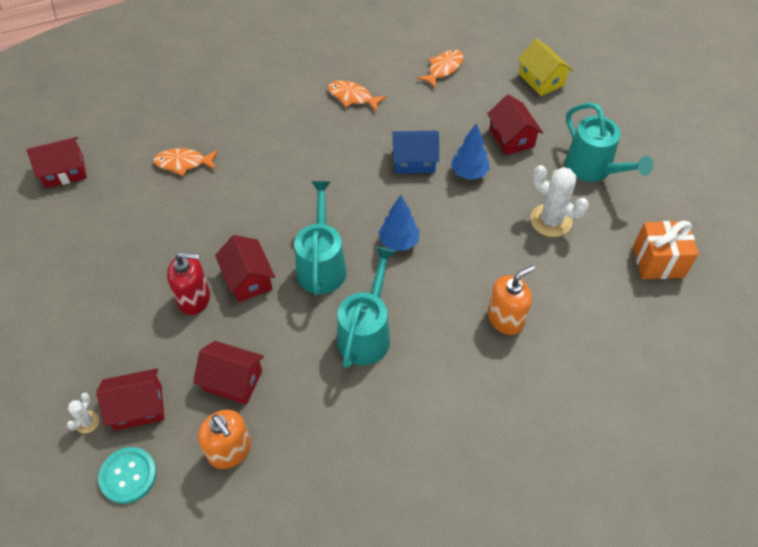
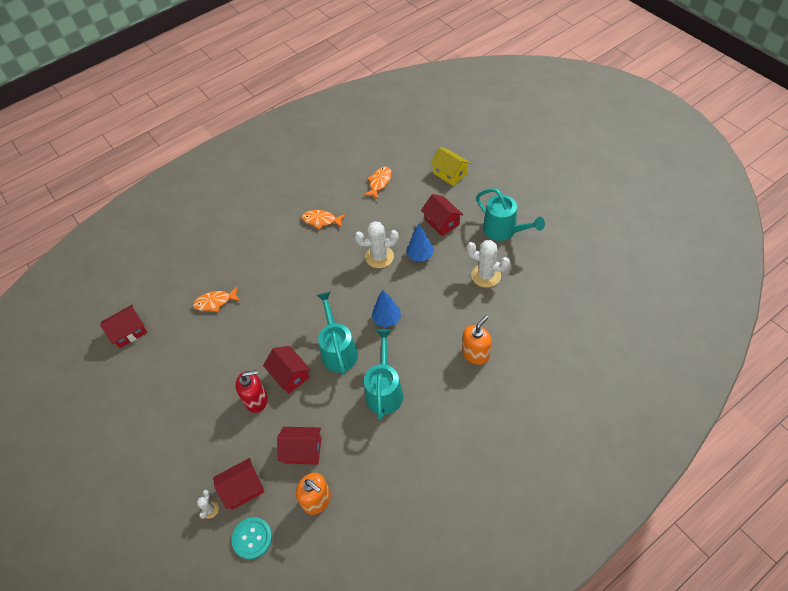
camera: 10 degrees left, 0 degrees up
(414, 161) = (379, 257): blue house -> white cactus
(658, 262) = (565, 285): orange gift -> none

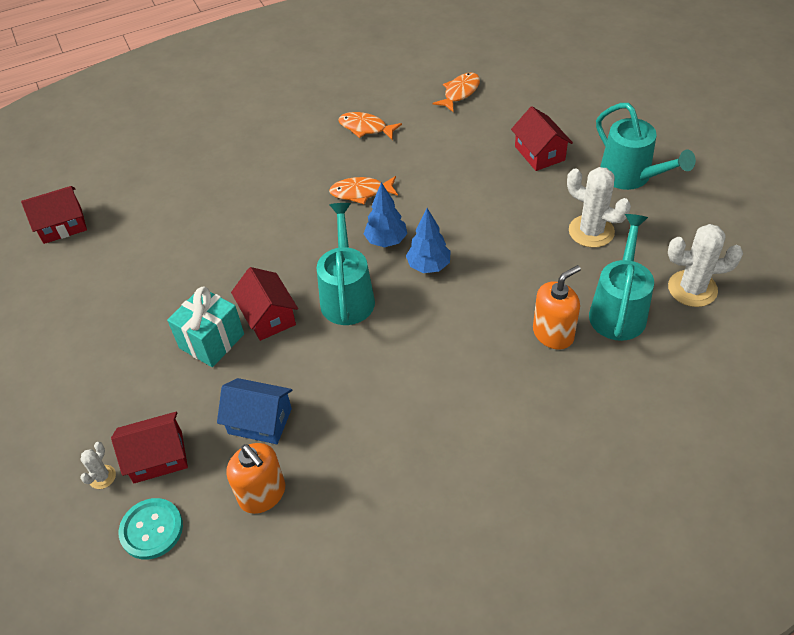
camera: 10 degrees right, 5 degrees down
(215, 302) = (190, 207): orange fish -> orange fish (361, 192)
(256, 400) = (211, 341): red soap dispenser -> turquoise gift
(303, 450) = (260, 421): red house -> blue house
(379, 257) = (437, 184): white cactus -> white cactus (692, 289)
(384, 390) = (402, 360): turquoise watering can -> turquoise watering can (618, 309)
(420, 255) = (497, 191): blue tree -> blue tree (386, 241)
(450, 173) = (565, 95): yellow house -> none

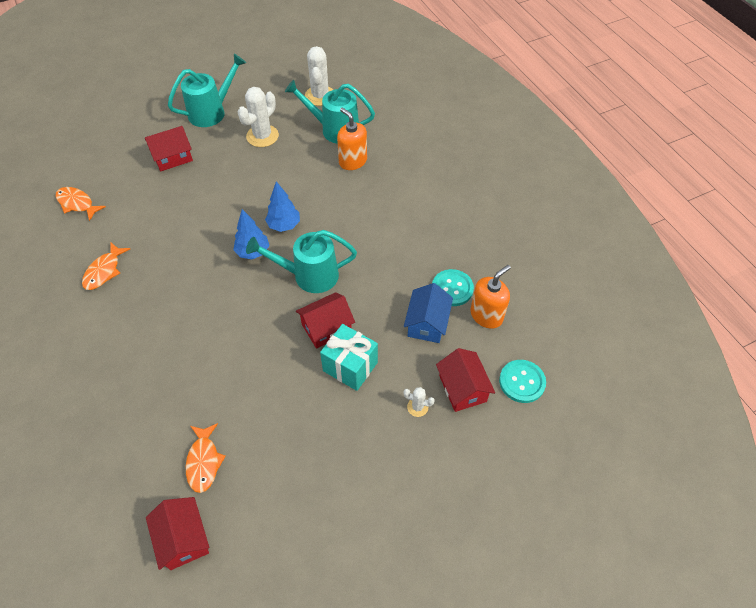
camera: 95 degrees left, 5 degrees up
(102, 477) = (483, 426): white cactus -> white cactus (417, 407)
(312, 453) = (452, 288): none -> turquoise button
(361, 192) = (191, 271): orange fish -> orange fish (204, 462)

